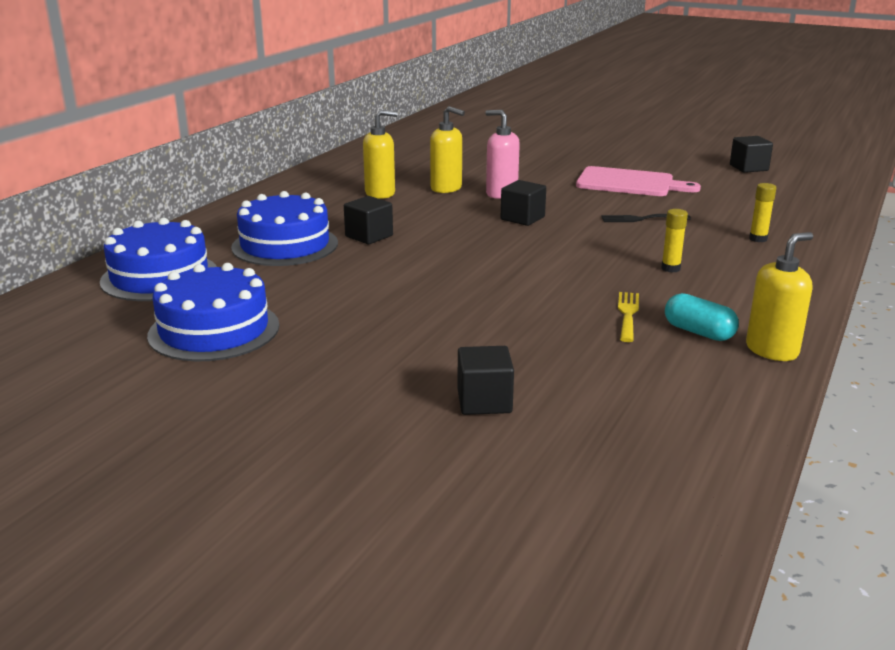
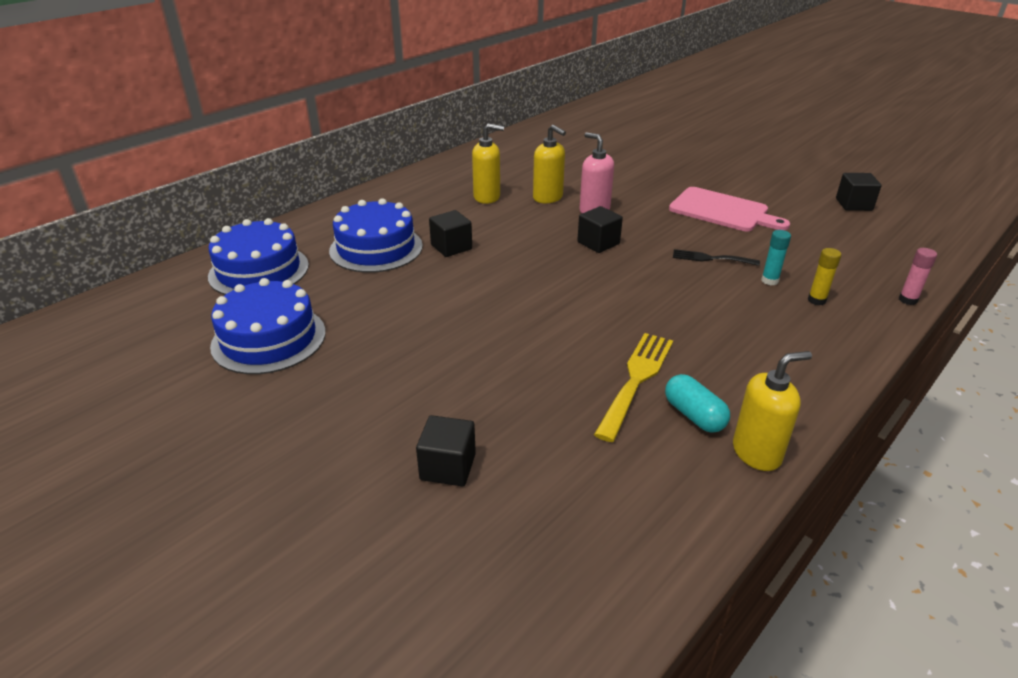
camera: 15 degrees right, 10 degrees up
(627, 314) = (636, 380): yellow fork -> yellow fork, size x1.62
(670, 268) = (708, 327): yellow glue stick -> none
(706, 229) = (769, 281): none -> turquoise glue stick
(837, 230) = (908, 300): none -> pink glue stick

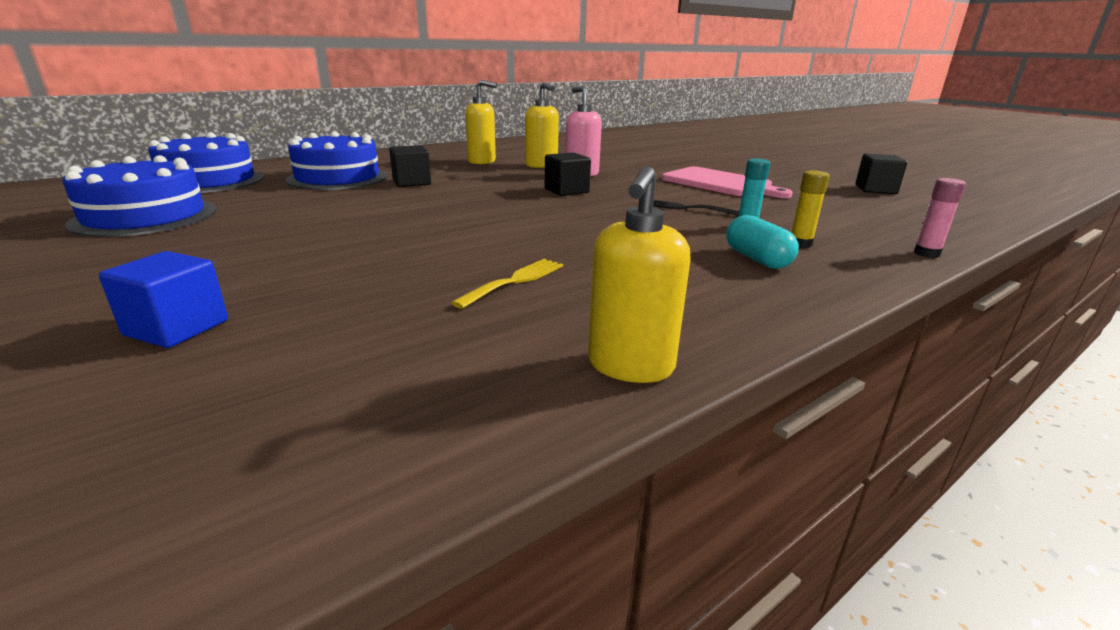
camera: 10 degrees right, 10 degrees down
(448, 467) = (177, 328): black cube -> blue cube
(636, 380) = (515, 281): yellow fork -> yellow fork, size x0.62
(694, 415) = (564, 318): turquoise capsule -> turquoise capsule (757, 259)
(757, 453) = (630, 366): yellow soap dispenser -> yellow soap dispenser turned 120 degrees clockwise

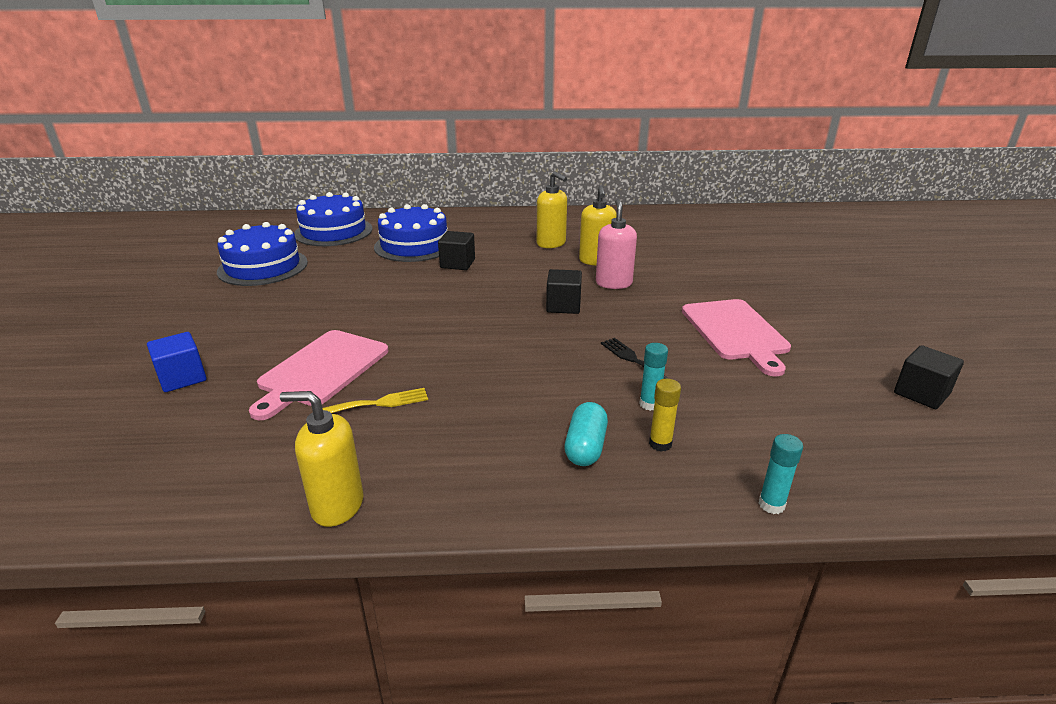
camera: 35 degrees right, 5 degrees up
(393, 274) = (321, 370): none -> pink cutting board
(630, 366) = (337, 506): yellow soap dispenser -> yellow soap dispenser turned 45 degrees clockwise
(926, 253) = (771, 504): pink glue stick -> turquoise glue stick

